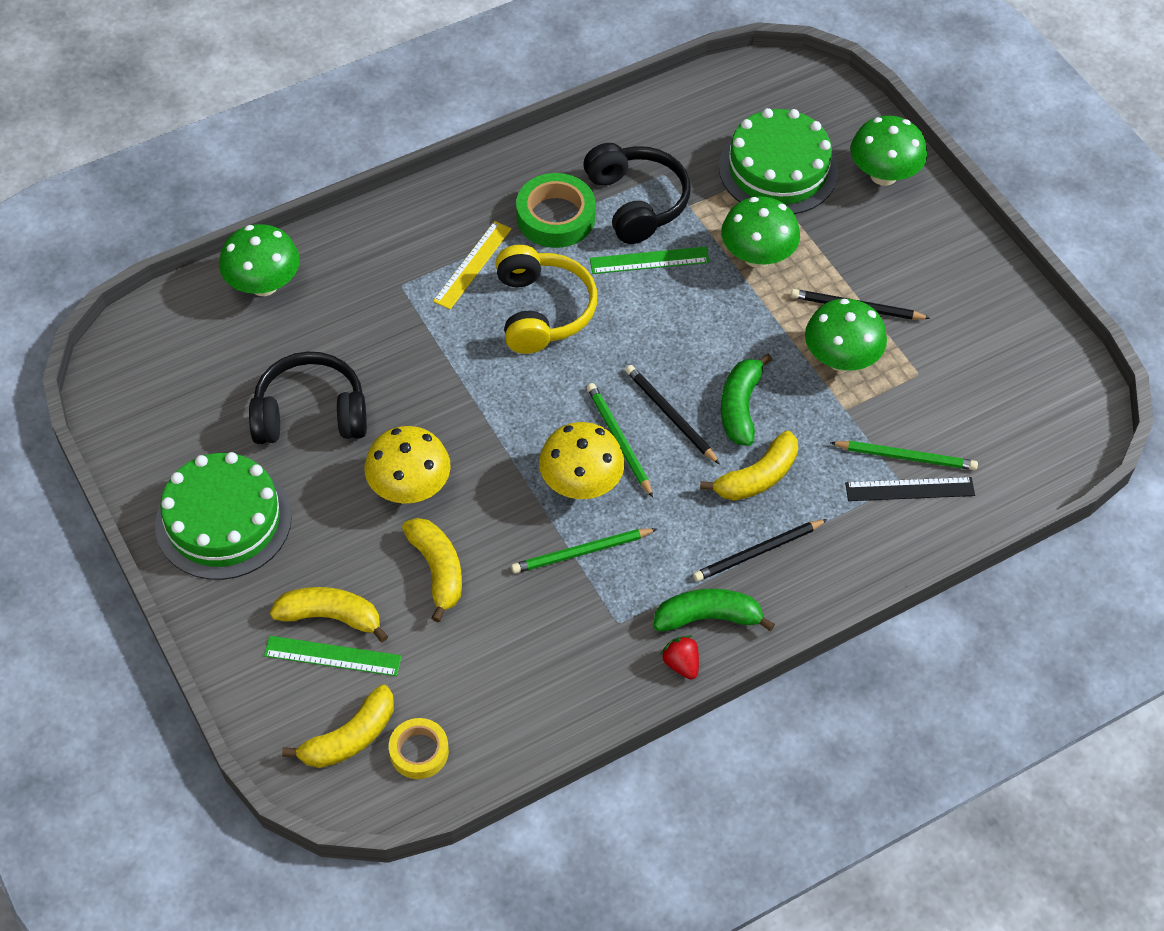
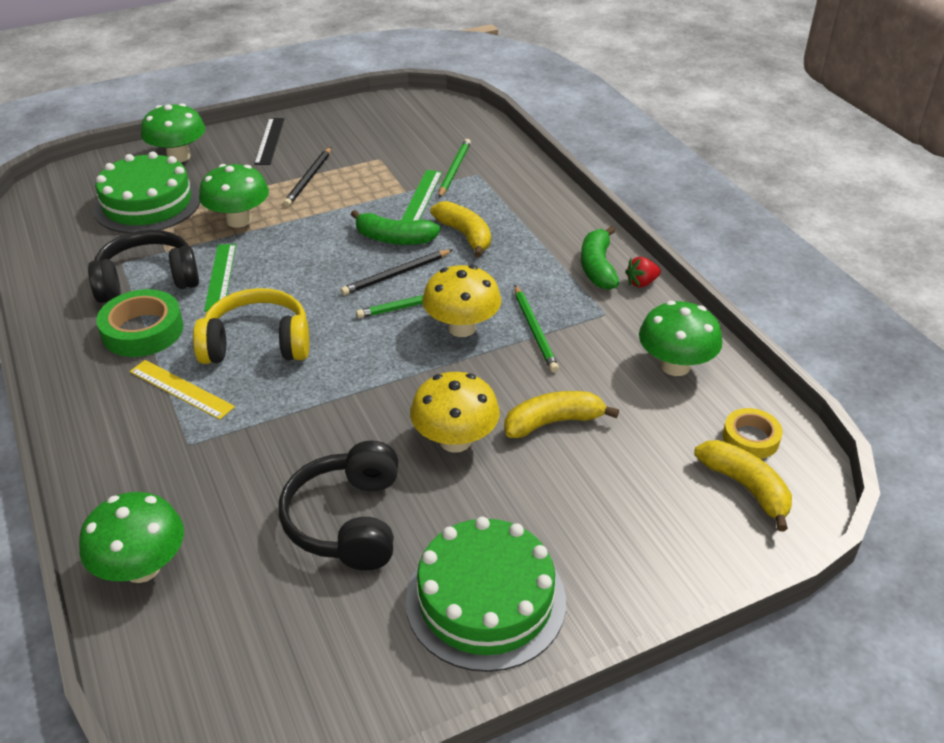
camera: 85 degrees left, 15 degrees down
(331, 617) = (609, 502): yellow banana -> none
(332, 656) = (655, 501): green ruler -> green ruler (421, 197)
(758, 552) = (536, 239): black pencil -> none
(841, 359) = (357, 189): green mushroom -> green mushroom (675, 366)
(910, 489) = (483, 171): black ruler -> black ruler (270, 141)

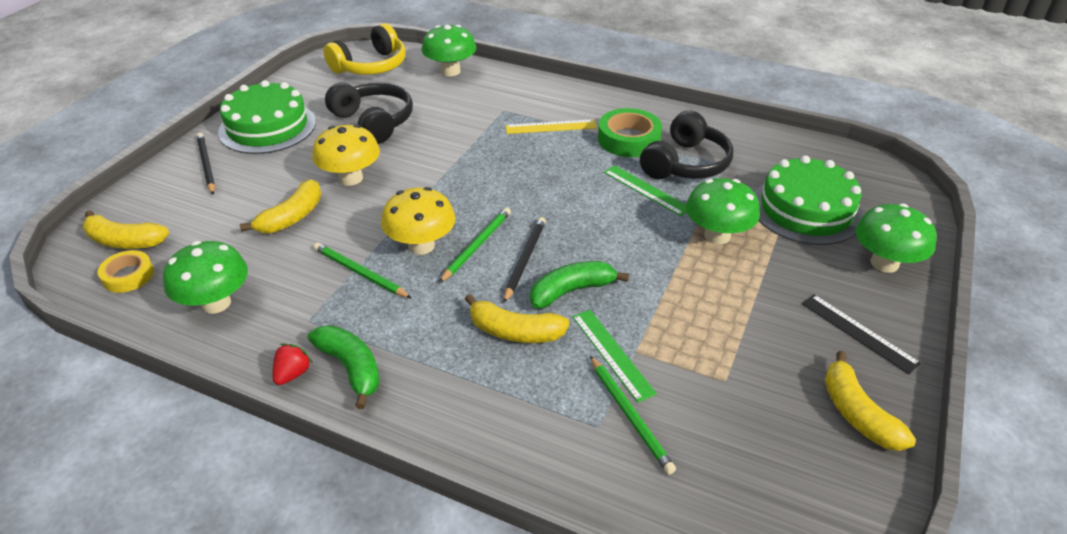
camera: 140 degrees right, 0 degrees up
(257, 344) = (548, 166): yellow headphones -> yellow headphones (371, 66)
(309, 179) = (741, 310): black pencil -> black pencil (206, 165)
(340, 121) = (857, 413): none -> yellow banana

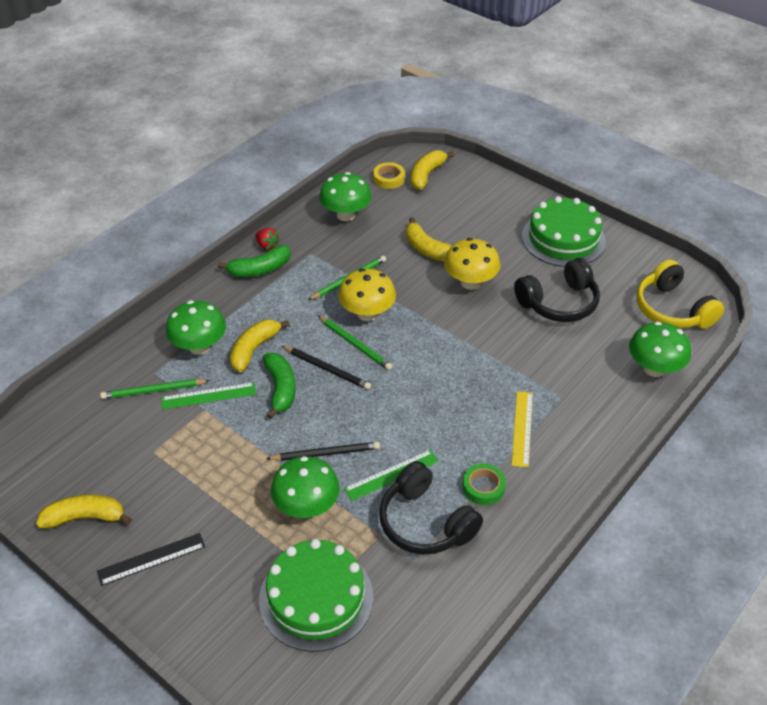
camera: 105 degrees right, 5 degrees up
(206, 165) = (511, 207): black pencil -> black pencil (325, 453)
(629, 139) = (483, 487): green tape -> green tape, size x0.62
(884, 263) = (216, 626): green mushroom -> green mushroom (199, 346)

